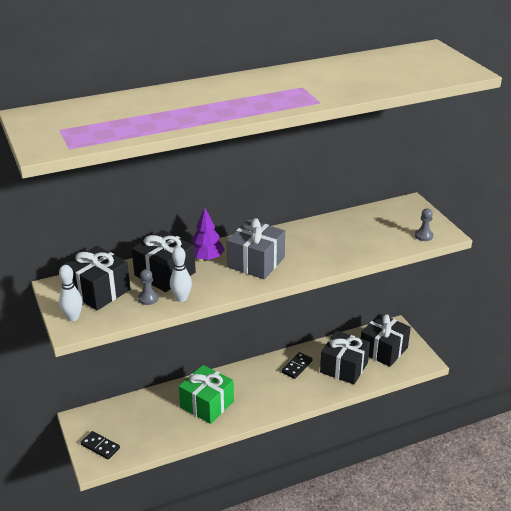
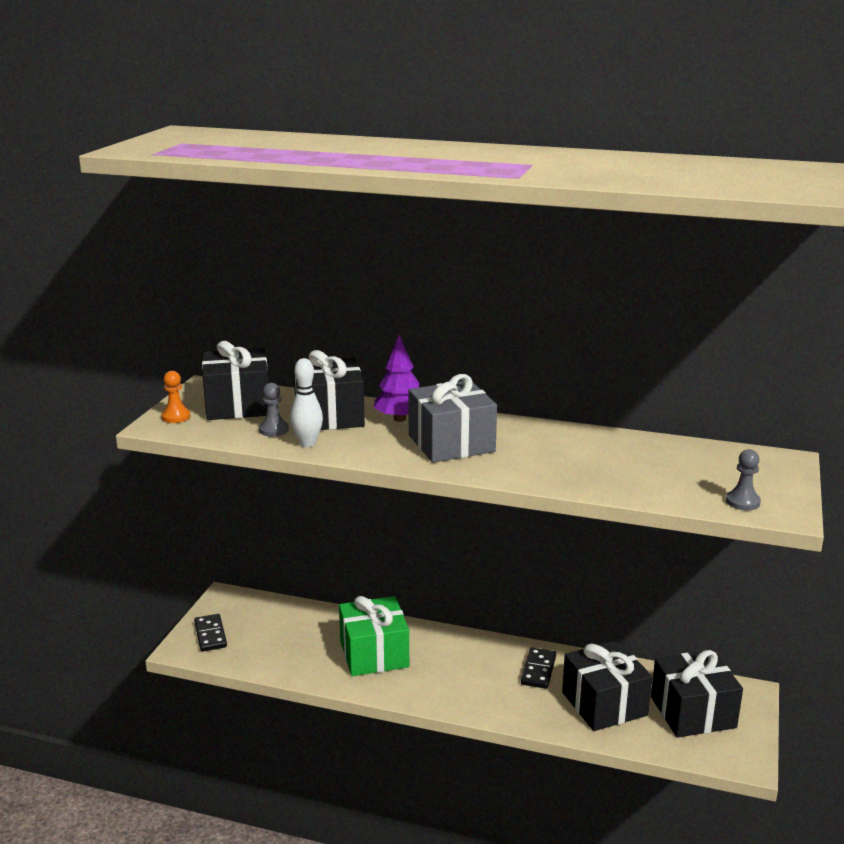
camera: 40 degrees right, 10 degrees down
(73, 317) = (176, 417): white bowling pin -> orange pawn
(297, 367) = (538, 670): black domino -> black domino turned 60 degrees counterclockwise

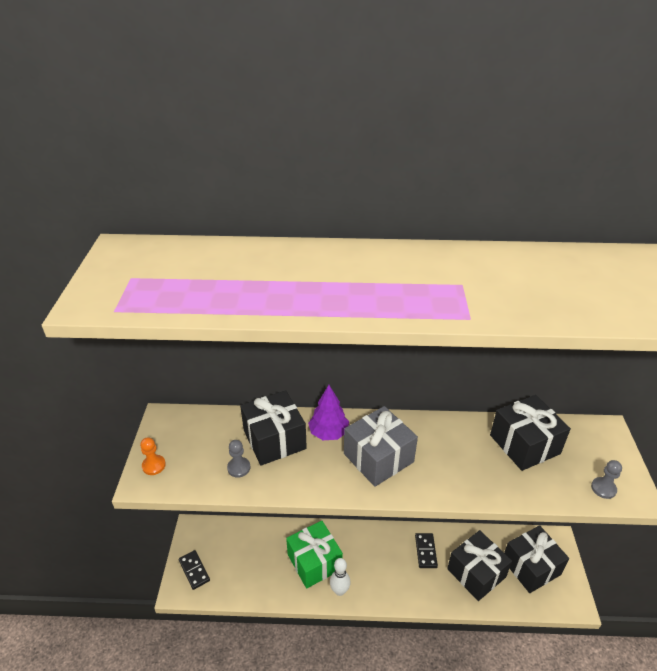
camera: 15 degrees left, 15 degrees up
(238, 405) = (198, 439): black gift -> black gift (524, 444)
(307, 443) = (271, 481): white bowling pin -> white bowling pin (339, 591)

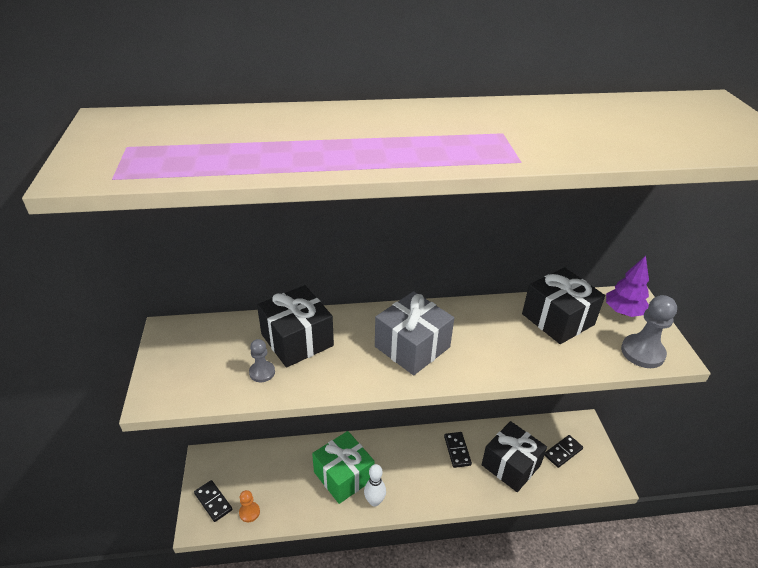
camera: 10 degrees left, 0 degrees up
(154, 465) = (164, 380): orange pawn -> orange pawn (249, 512)
(328, 433) = (355, 328): purple tree -> purple tree (623, 312)
(531, 567) = (563, 452): black gift -> black domino
(603, 488) = (642, 352): grey pawn -> grey pawn, size x1.72

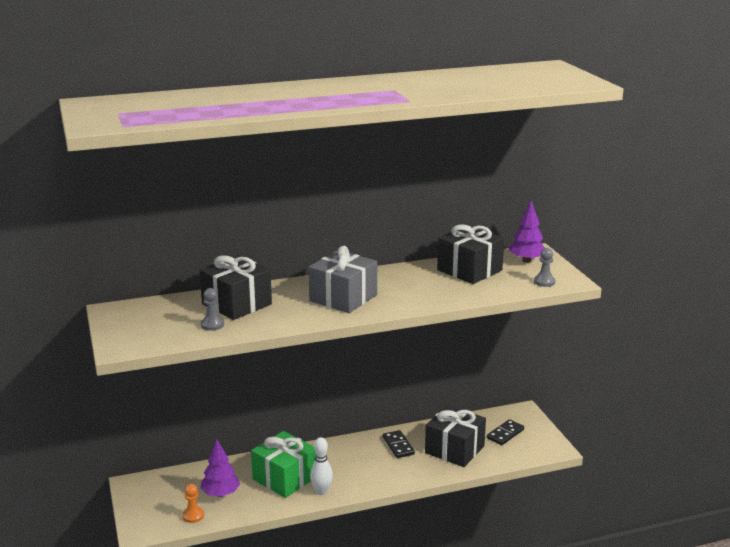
camera: 10 degrees left, 15 degrees down
(213, 502) = (152, 513): black domino -> none
(281, 487) = (220, 494): none -> purple tree
(642, 352) = (544, 282): grey pawn -> grey pawn, size x0.58

